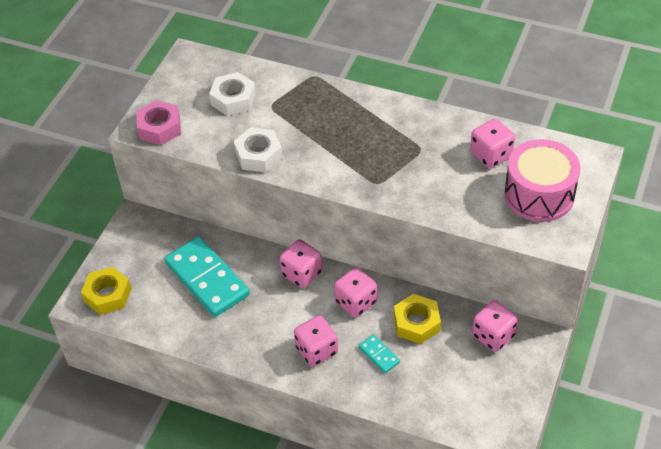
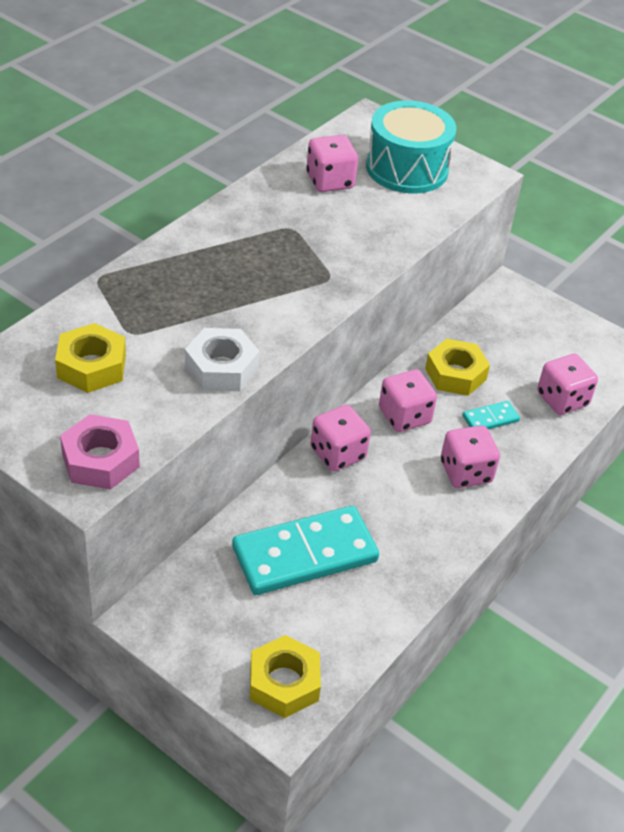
camera: 80 degrees left, 5 degrees down
(233, 99) = (91, 366): white nut -> yellow nut
(493, 335) = (493, 321): pink dice -> pink dice (562, 399)
(539, 194) = (407, 168): pink drum -> turquoise drum

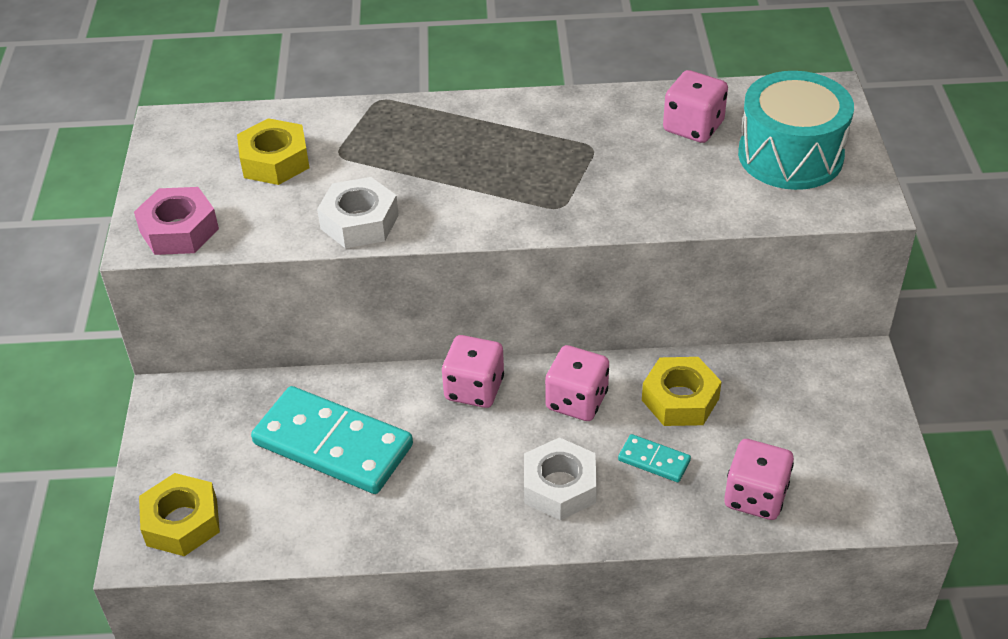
camera: 55 degrees right, 0 degrees up
(465, 472) = (559, 486): pink dice -> white nut

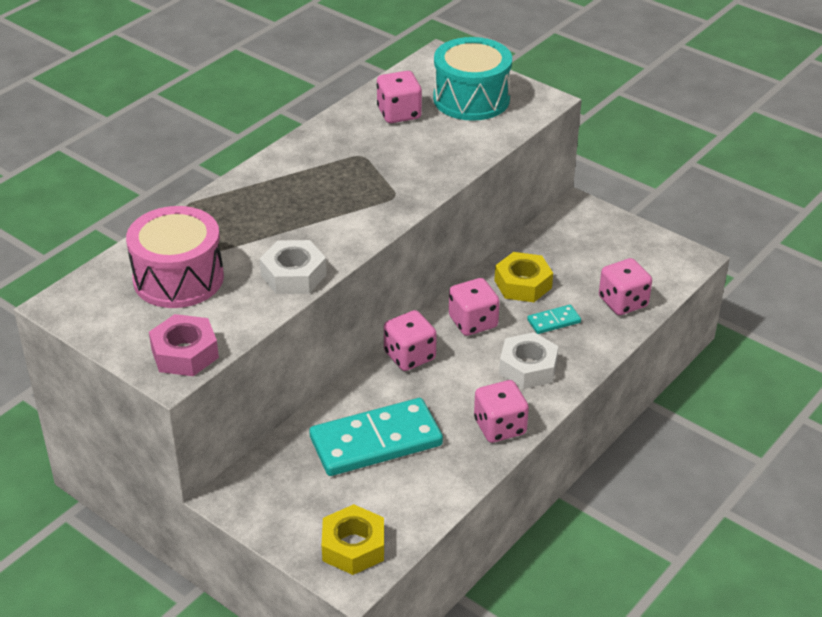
camera: 50 degrees left, 5 degrees down
(275, 161) = (178, 278): yellow nut -> pink drum
(449, 522) = (500, 427): none -> pink dice

